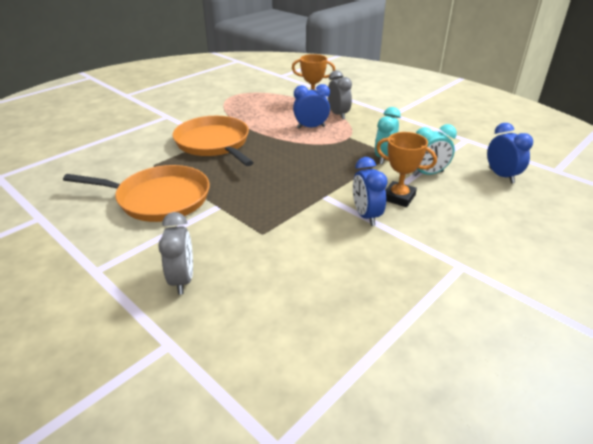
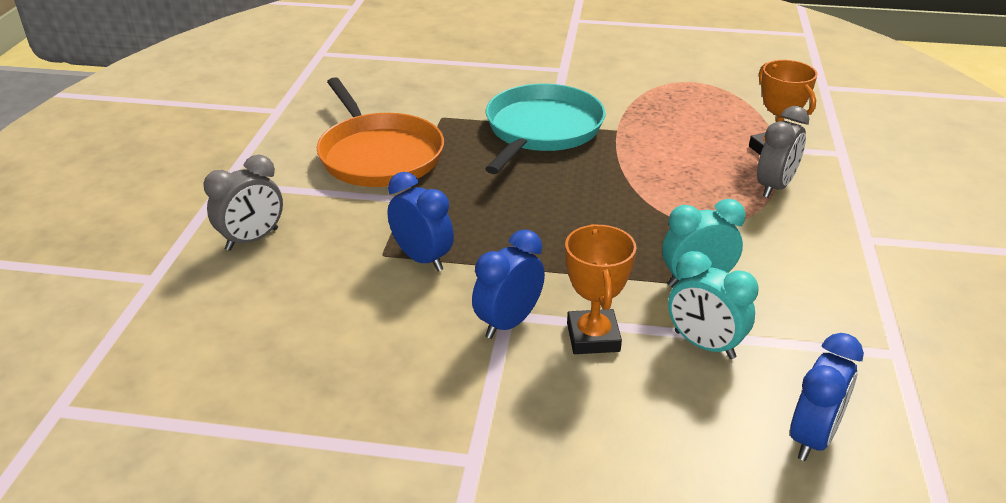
camera: 55 degrees right, 0 degrees up
(214, 143) = (541, 130): orange pan -> turquoise pan
(311, 127) = (694, 180): blue clock -> blue clock (422, 259)

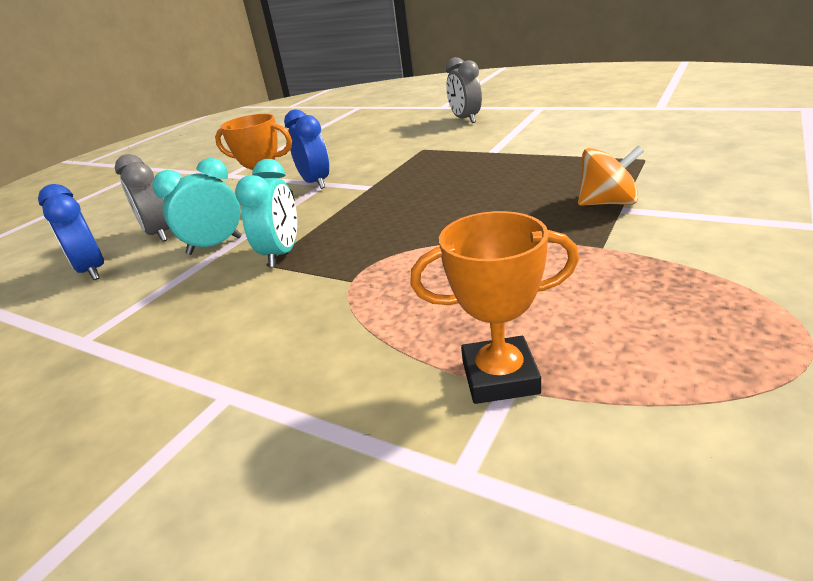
camera: 115 degrees right, 5 degrees down
(379, 155) = (568, 141): orange pan -> none
(422, 259) = (407, 159): blue clock -> none
(541, 130) = (607, 203): turquoise pan -> orange spinning top
(775, 187) = (396, 346): grey clock -> grey clock (159, 234)

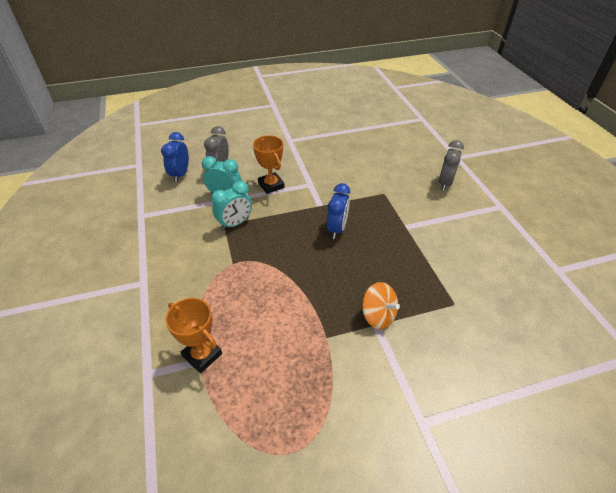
camera: 40 degrees right, 15 degrees up
(316, 183) = (307, 181): blue clock -> blue clock (337, 229)

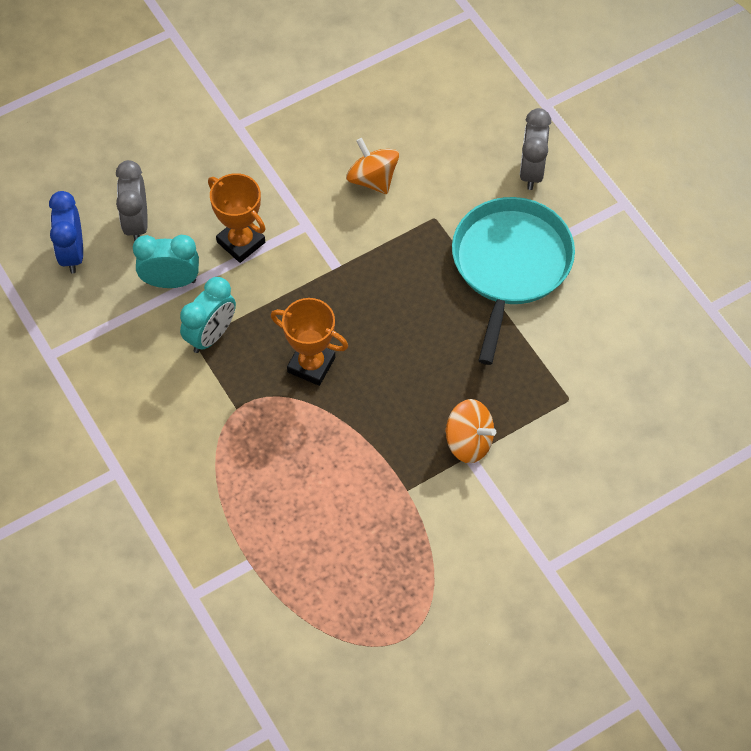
camera: 15 degrees left, 15 degrees up
(202, 355) = (252, 554): orange trophy -> orange trophy (311, 365)
(337, 229) = (376, 308): blue clock -> none
(353, 171) = (372, 179): none -> orange spinning top
(425, 223) = (510, 265): none -> turquoise pan

